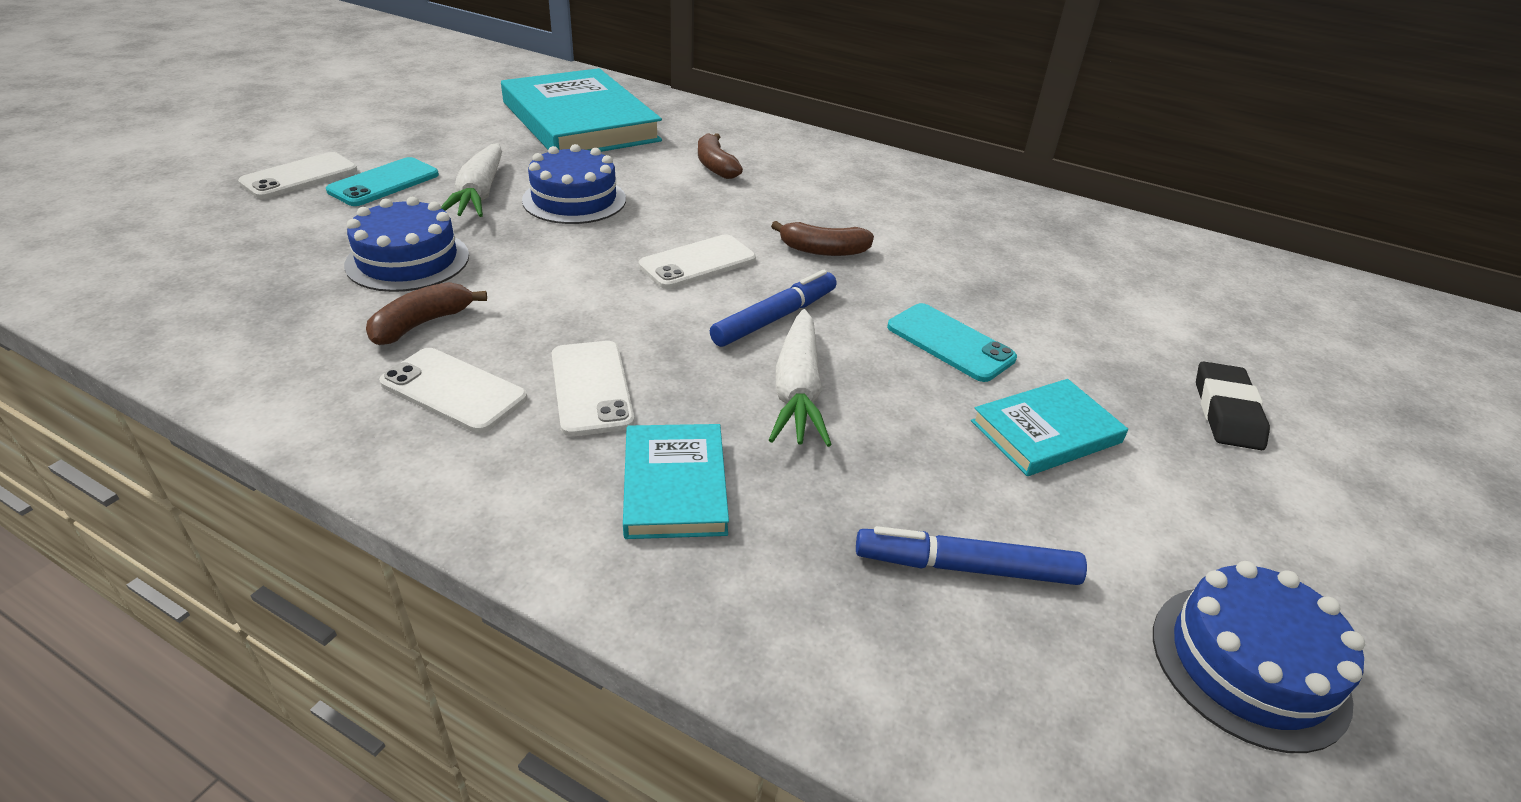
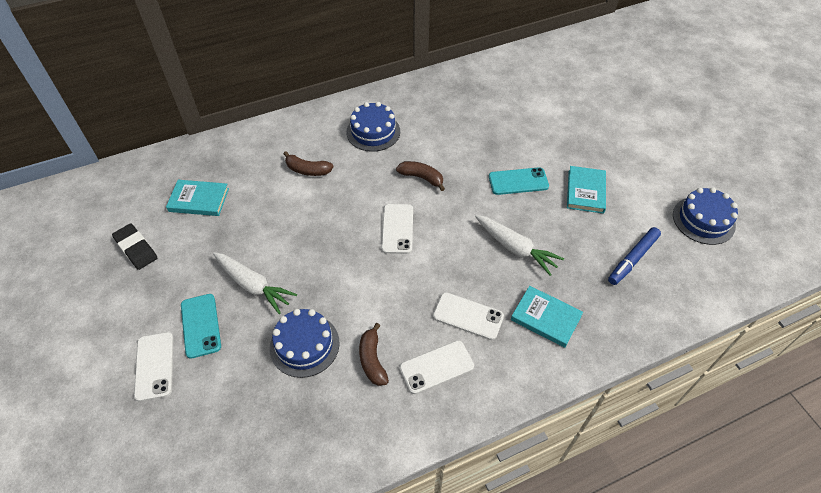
camera: 50 degrees left, 15 degrees up
(574, 199) = (295, 247): blue cake -> blue cake (373, 132)
(579, 121) = (199, 200): turquoise book -> turquoise book, size x0.49
(775, 318) = (461, 226): blue marker -> none
(823, 250) = (422, 178): brown banana -> brown banana turned 105 degrees counterclockwise
(1226, 412) = (607, 135): black eraser -> black eraser (136, 249)

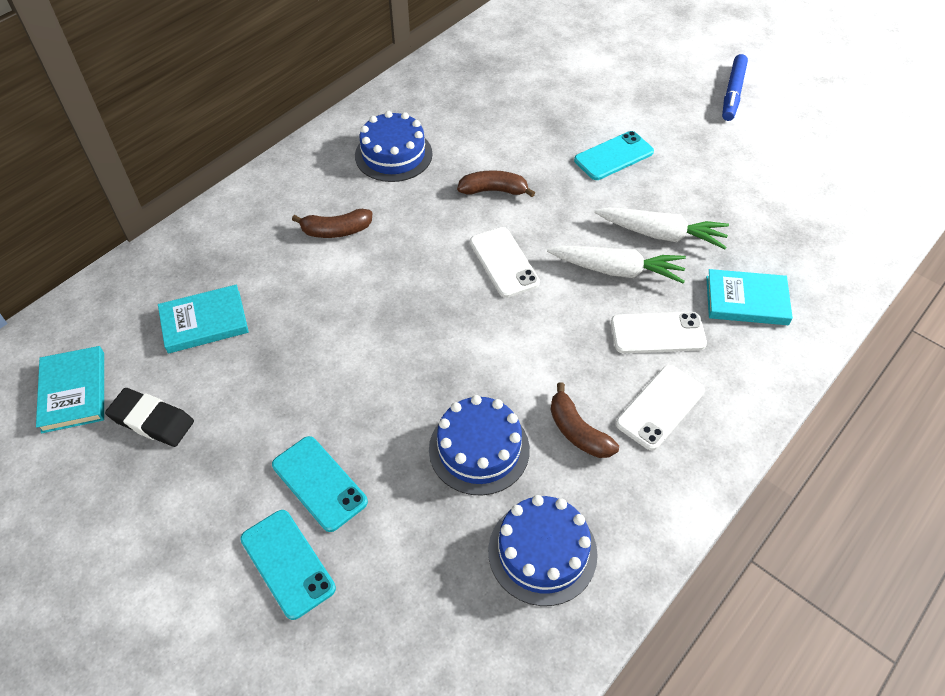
camera: 25 degrees left, 0 degrees up
(154, 366) = (287, 563): white phone -> turquoise phone
(253, 285) = (359, 403): white carrot -> white carrot (617, 270)
(586, 191) = (697, 142): turquoise book -> turquoise book (74, 391)
(633, 259) = (797, 199): blue marker -> blue marker (733, 93)
(703, 220) = (841, 131): blue cake -> blue cake (542, 552)

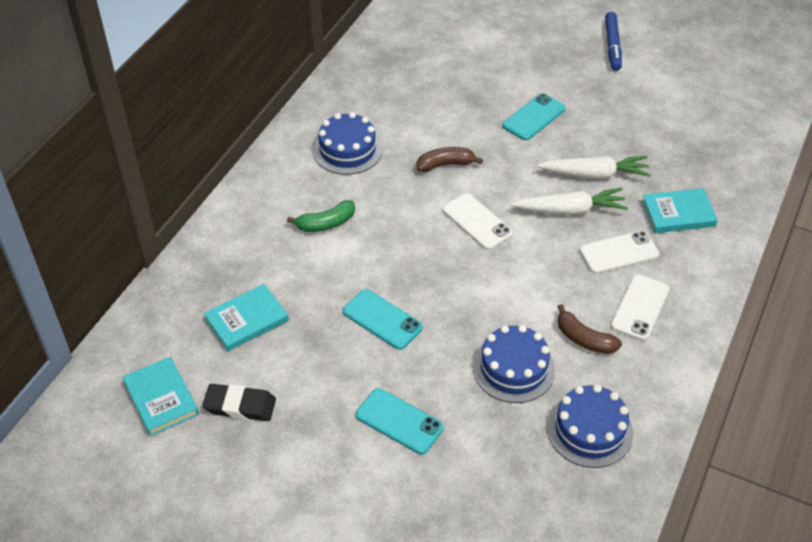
camera: 15 degrees left, 5 degrees down
(287, 563) = (400, 484): turquoise phone -> turquoise phone (382, 320)
(336, 230) = (326, 223): brown banana -> green banana

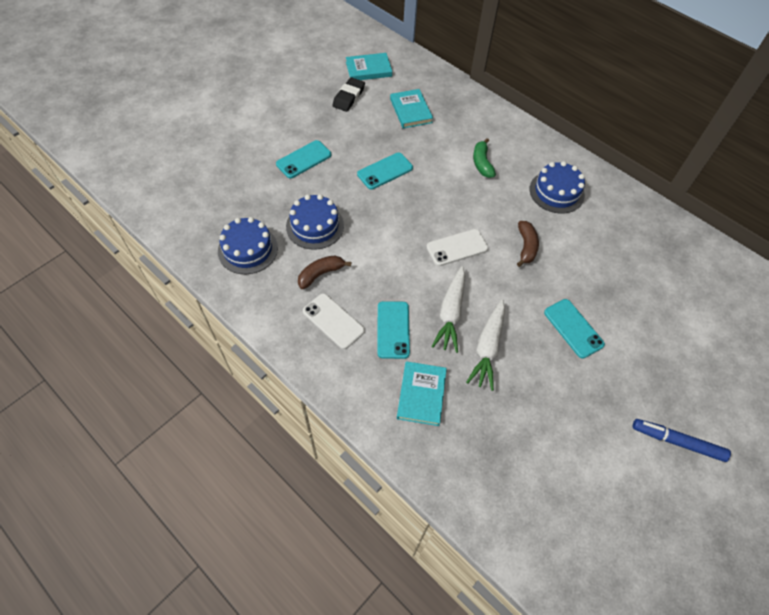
camera: 105 degrees right, 10 degrees up
(619, 253) = (393, 330): white phone -> turquoise phone

